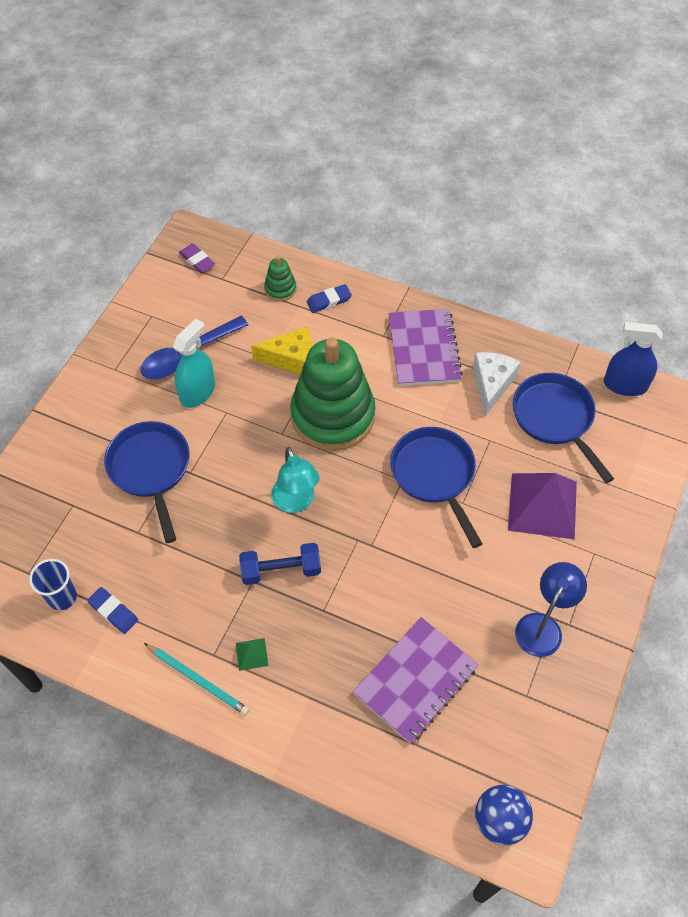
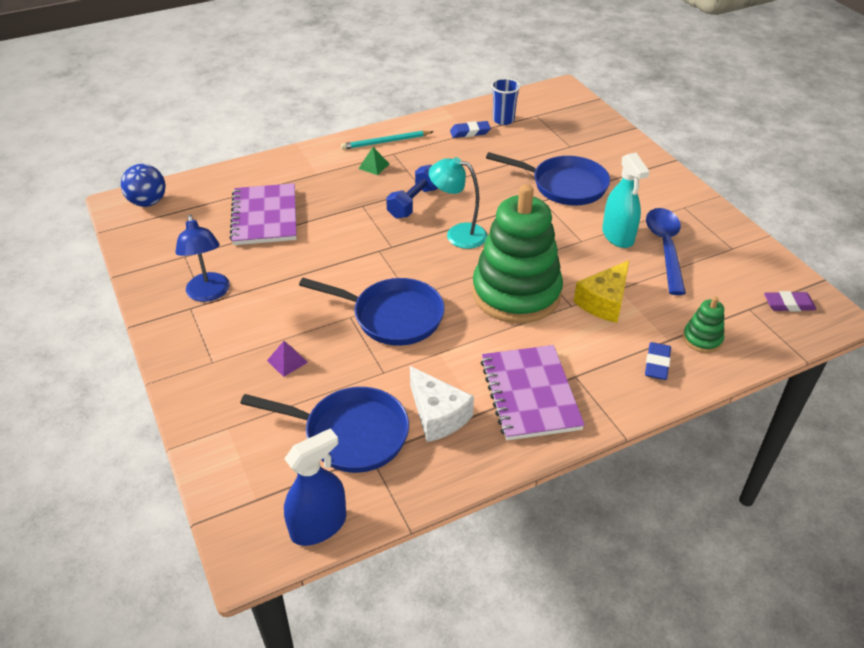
camera: 130 degrees right, 15 degrees down
(424, 349) = (529, 394): purple notebook -> purple notebook turned 45 degrees clockwise
(542, 505) = (287, 361): purple pyramid -> purple pyramid, size x0.41

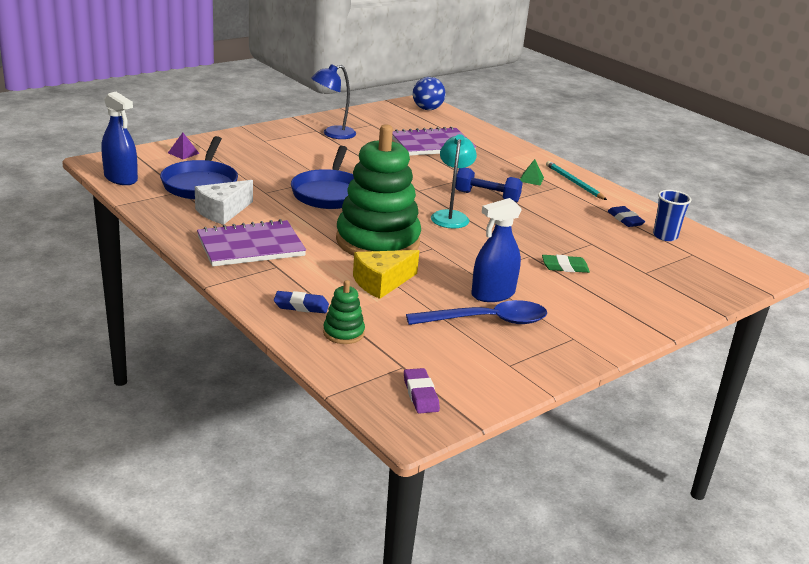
camera: 75 degrees right, 15 degrees down
(287, 361) = (269, 161): purple pyramid -> purple pyramid (183, 153)
(564, 185) = (565, 267): blue pan -> green eraser
(604, 302) = (381, 283): yellow cheese -> yellow cheese turned 60 degrees counterclockwise
(618, 236) = (493, 294): turquoise spray bottle -> blue spray bottle

